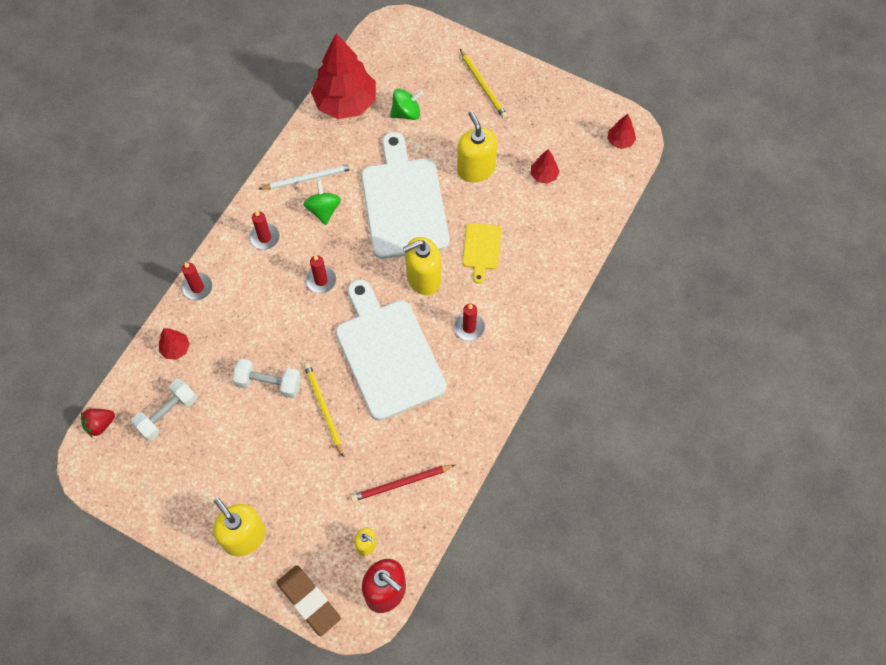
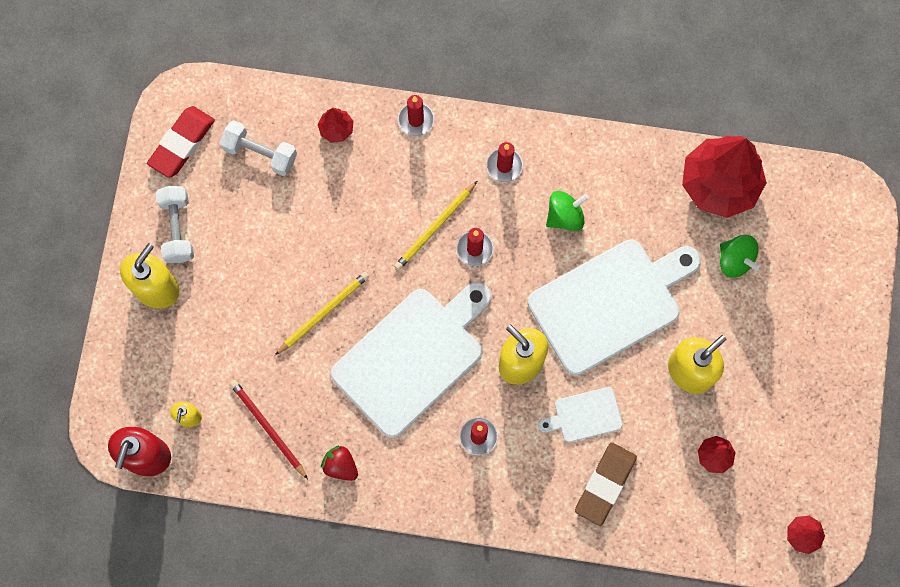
camera: 70 degrees right, 10 degrees up
(100, 424) = (225, 91): red strawberry -> red strawberry (340, 465)
(128, 475) = (182, 143): none -> red eraser
(269, 383) = (332, 243): white dumbbell -> white dumbbell (177, 229)
(308, 178) = (599, 183): white pencil -> none
(309, 601) = (111, 381): brown eraser -> brown eraser (605, 484)
(481, 249) = (584, 415): yellow cutting board -> white cutting board
(483, 85) = (813, 338): yellow pencil -> yellow pencil (435, 227)

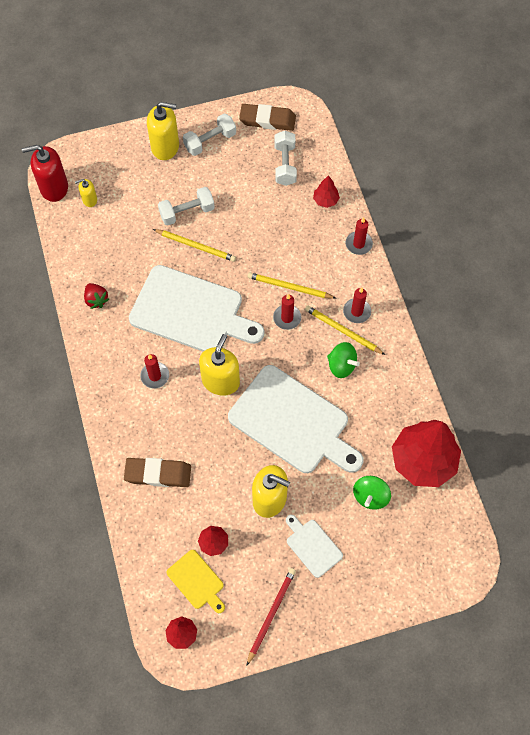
camera: 65 degrees right, 10 degrees down
(182, 143) = (267, 120): red eraser -> brown eraser
(268, 428) = (102, 247): red pencil -> red pencil (271, 614)
(269, 303) = (187, 212): none -> white dumbbell
(340, 465) = (96, 300): red strawberry -> red strawberry turned 135 degrees clockwise
(521, 194) = (342, 331): none -> yellow pencil
(584, 415) = (202, 439): white cutting board -> white cutting board (312, 546)
(750, 493) = (197, 581): none -> yellow cutting board

